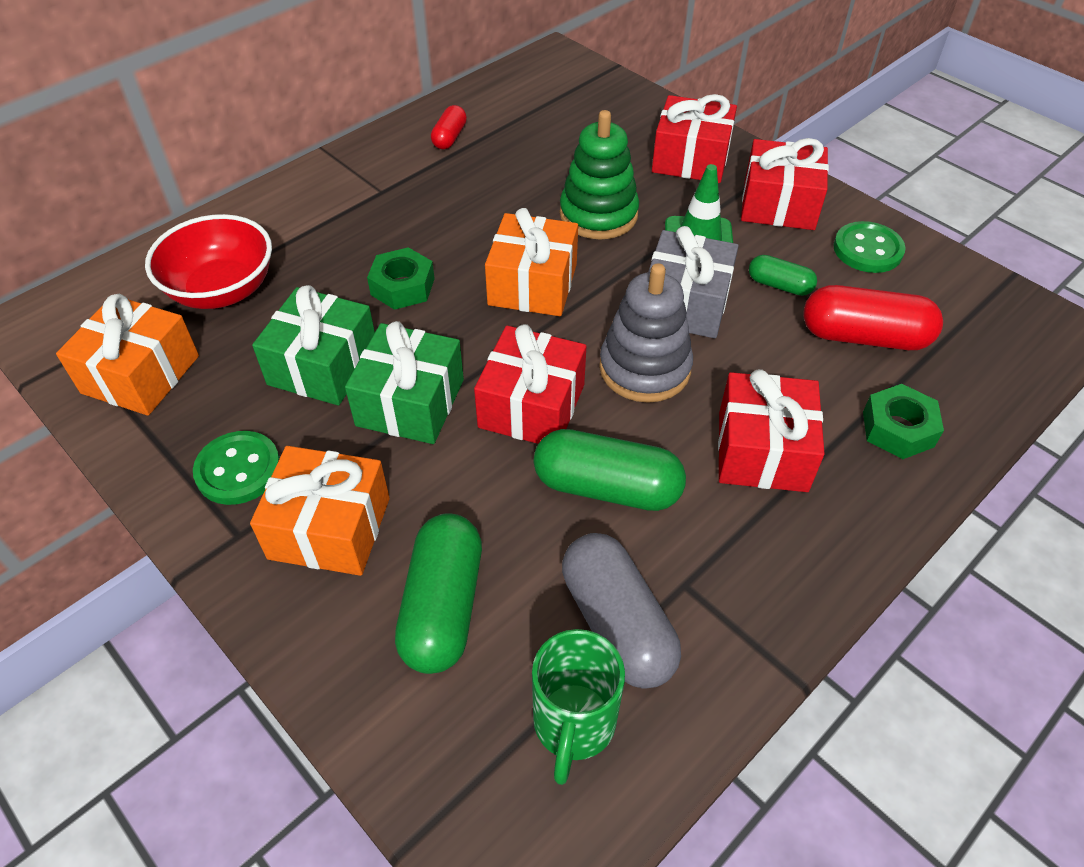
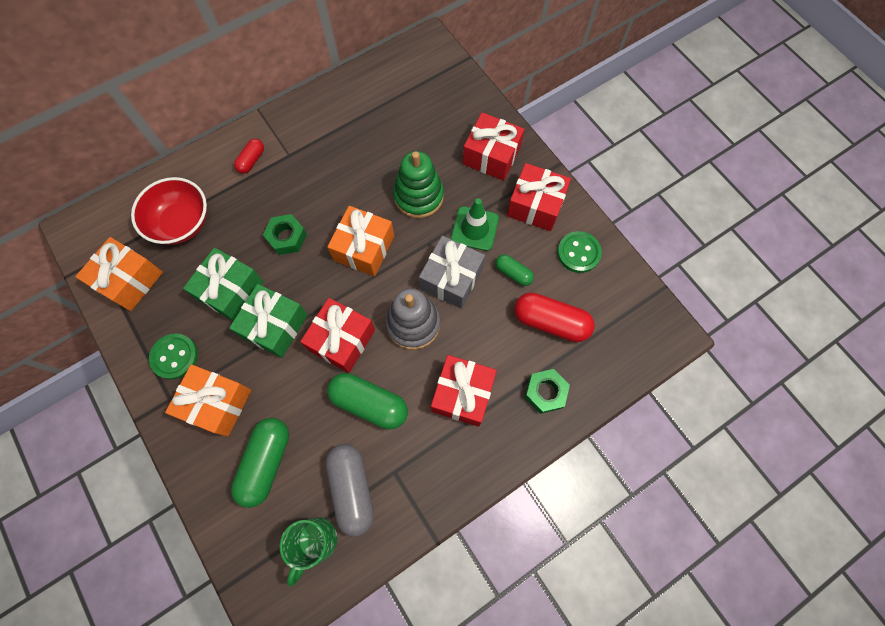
camera: 10 degrees right, 20 degrees up
(449, 137) = (341, 112): red capsule -> red capsule (252, 160)

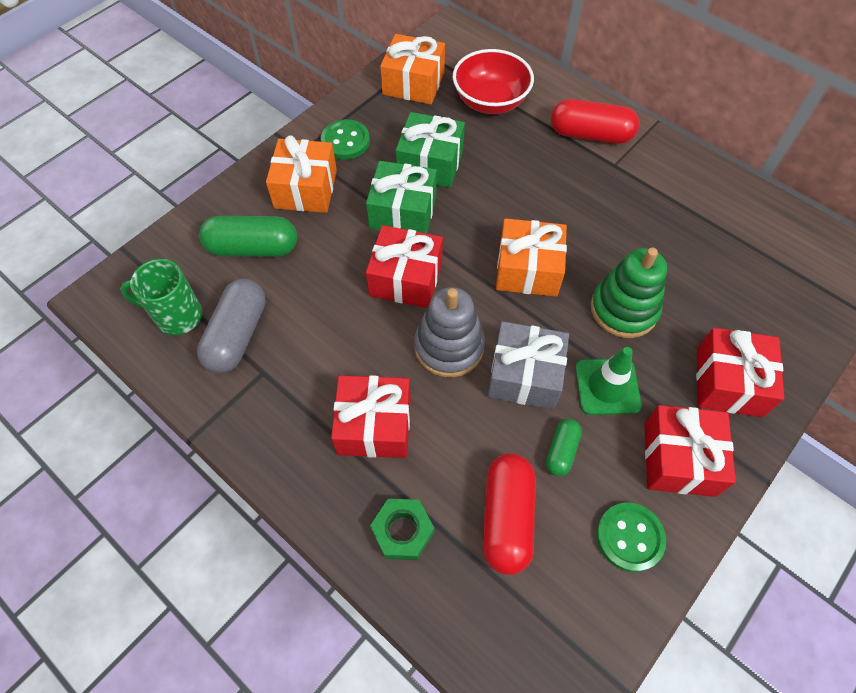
camera: 75 degrees right, 10 degrees down
(252, 160) = (590, 135): red capsule -> red capsule, size x1.83
(287, 237) = (511, 192): green nut -> none
(352, 489) = (237, 335): grey capsule -> grey capsule turned 45 degrees counterclockwise
(369, 403) = (338, 326): green capsule -> none

